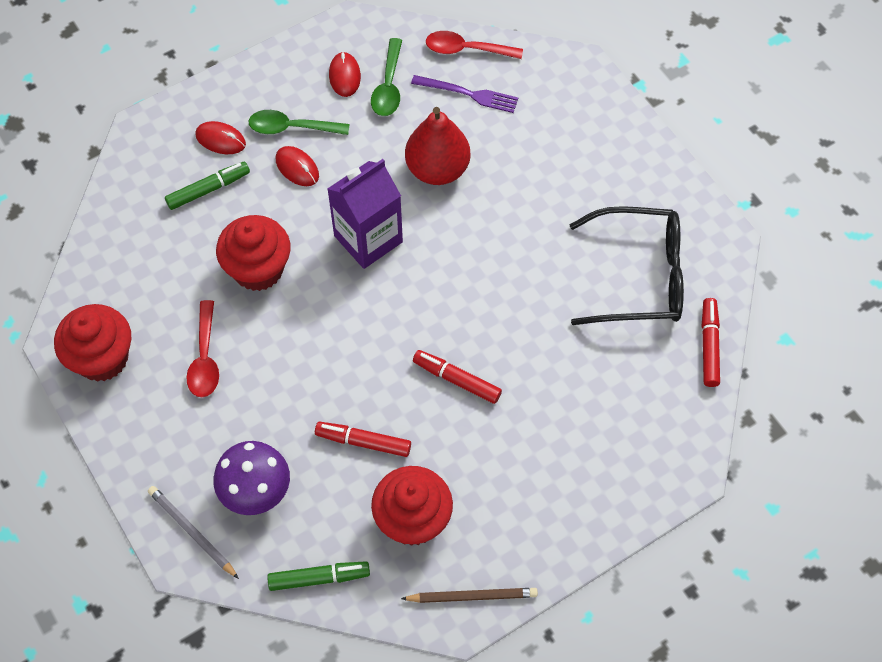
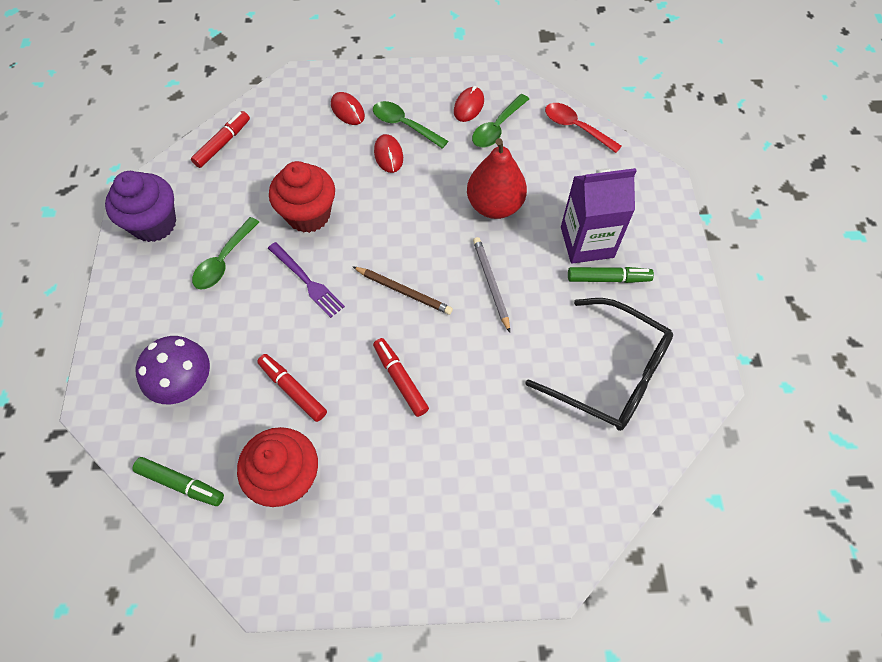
camera: 30 degrees right, 0 degrees up
(102, 358) = (154, 224): red cupcake -> purple cupcake
(192, 532) = (117, 389): grey pencil -> grey pencil (491, 284)
(205, 358) = (223, 261): red spoon -> green spoon
(208, 189) = (314, 141): green marker -> green marker (608, 278)
(368, 239) = (405, 232): purple carton -> purple carton (587, 242)
(468, 94) = (556, 161): purple fork -> purple fork (307, 281)
(472, 596) = (288, 576): brown pencil -> brown pencil (403, 291)
(709, 346) = (638, 468): red marker -> red marker (222, 143)

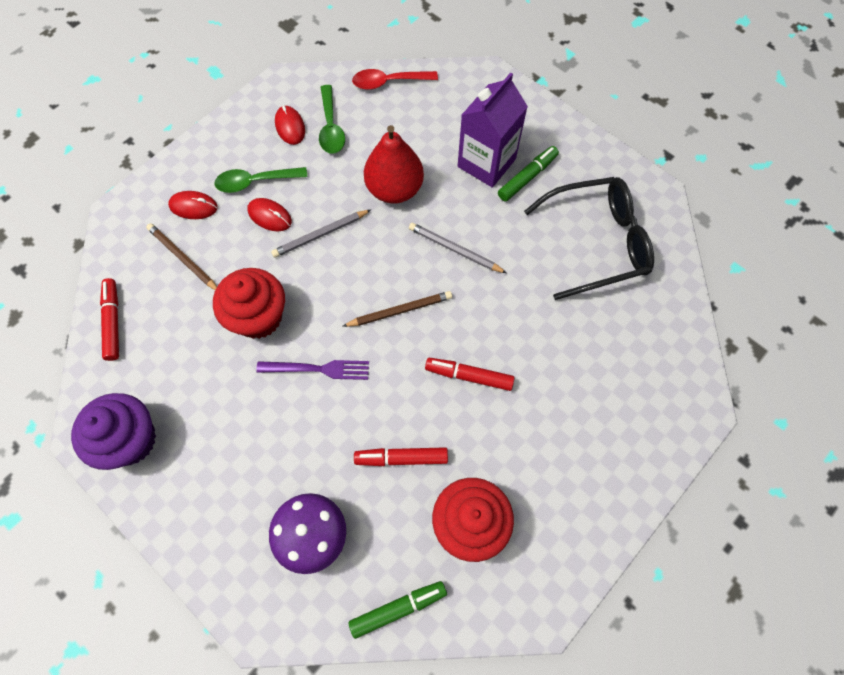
camera: 45 degrees left, 5 degrees up
(223, 261) = (230, 415): green spoon -> none
(305, 138) = (183, 258): none -> brown pencil
(408, 195) = (320, 234): none -> grey pencil

